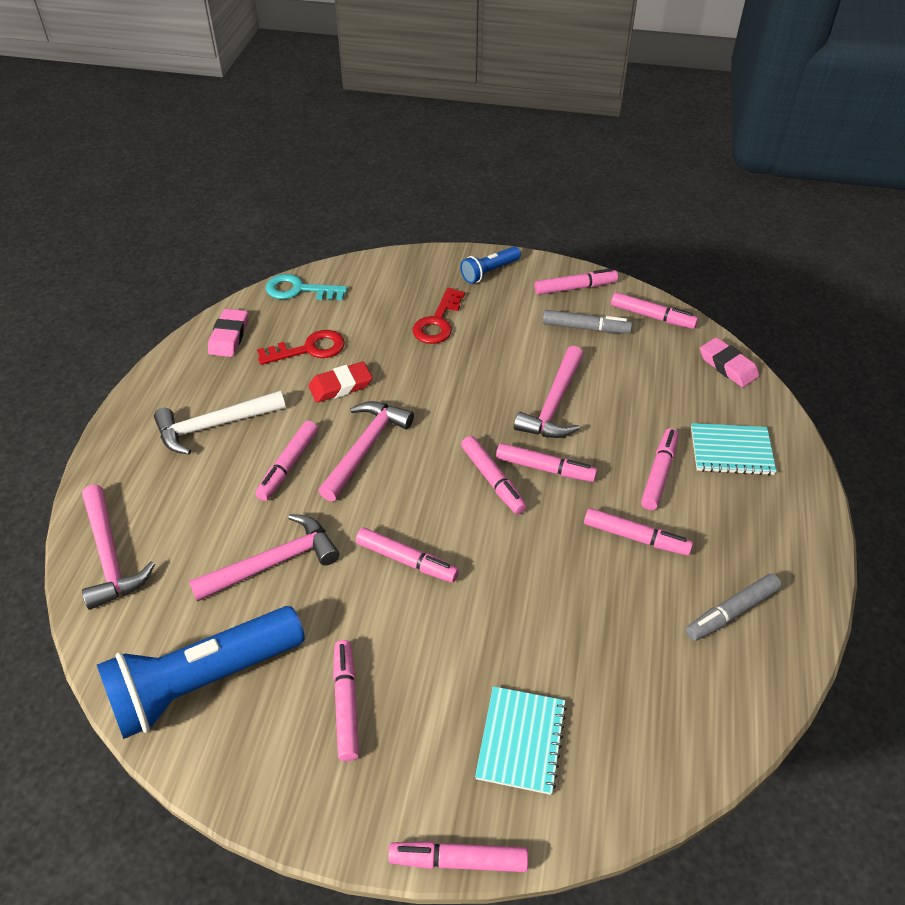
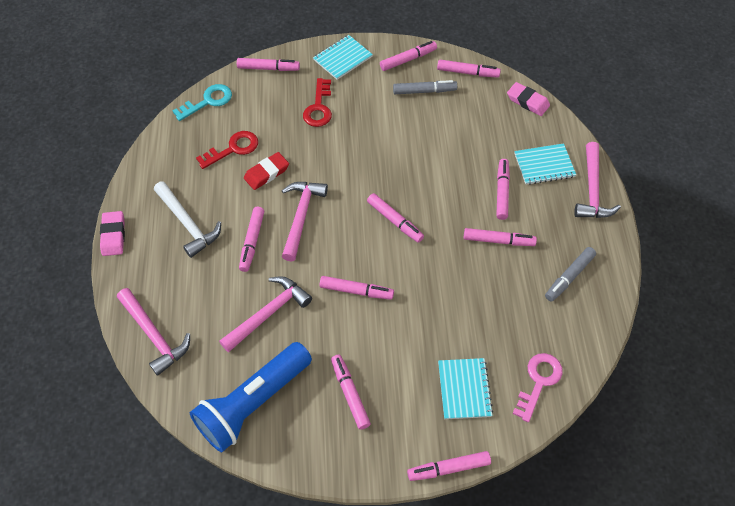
camera: 15 degrees left, 10 degrees up
(214, 426) = (188, 223): white hammer -> white hammer turned 90 degrees counterclockwise
(229, 336) = (170, 151): pink eraser -> pink eraser (113, 235)
(299, 290) = (207, 101): turquoise key -> turquoise key turned 150 degrees clockwise
(489, 272) = (342, 58): blue flashlight -> turquoise notebook
(544, 468) = (426, 205): pink marker -> pink marker (268, 68)
(554, 404) = (419, 155): pink hammer -> pink hammer (592, 190)
(642, 759) = (538, 382): none -> pink key

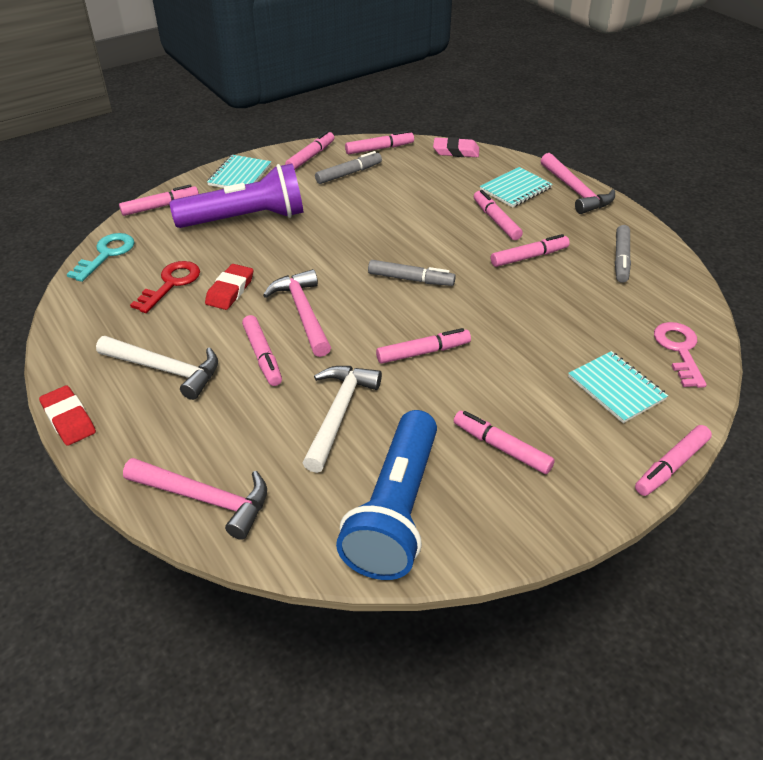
camera: 30 degrees left, 15 degrees down
(113, 235) = (69, 419): pink eraser -> red eraser
(268, 313) = (338, 414): pink hammer -> white hammer
(319, 107) = (246, 219): red key -> purple flashlight
(394, 221) = (410, 279): pink marker -> grey marker

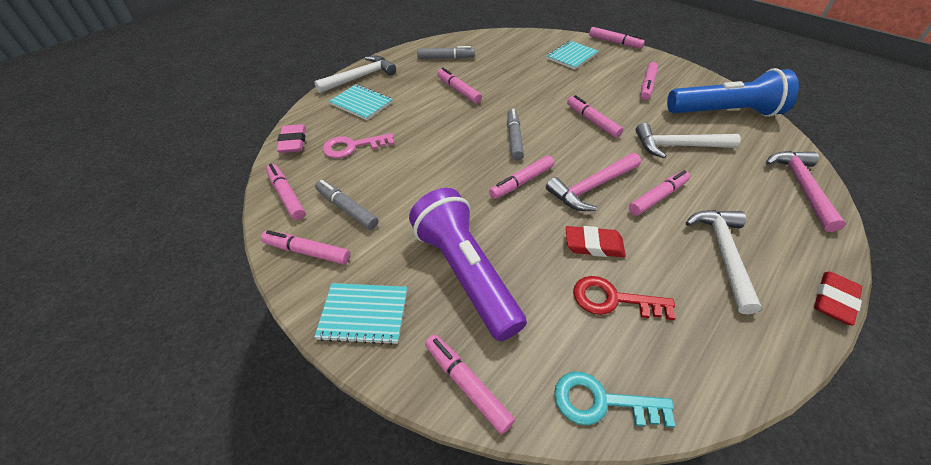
camera: 105 degrees left, 5 degrees up
(496, 221) = (414, 108): pink marker -> pink marker (522, 182)
(575, 191) = (360, 77): pink hammer -> white hammer
(679, 350) = (526, 41): pink key -> pink key (353, 147)

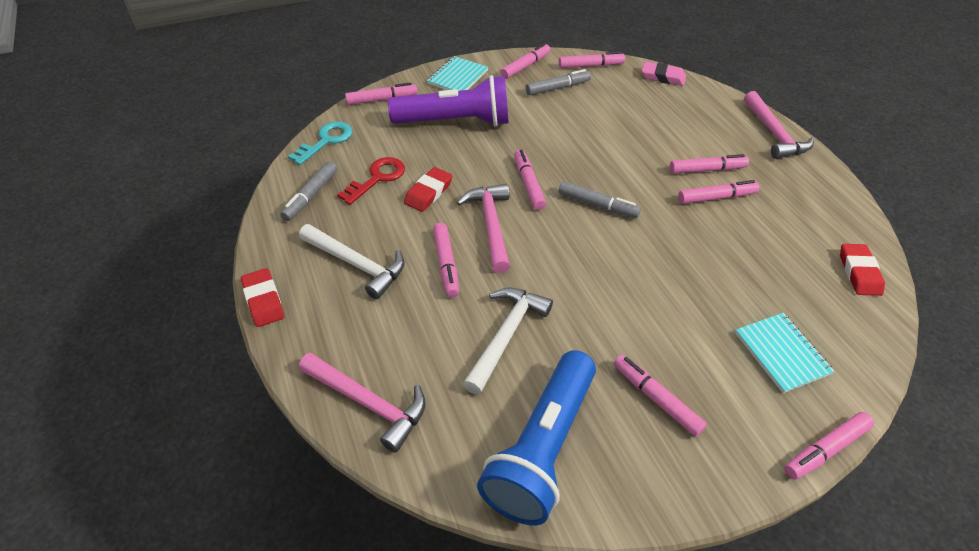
camera: 115 degrees right, 0 degrees up
(353, 147) = (638, 105): pink key -> none
(360, 77) = (774, 134): white hammer -> pink hammer
(361, 103) = (714, 124): turquoise notebook -> none
(445, 58) = (808, 213): grey marker -> grey marker (311, 196)
(486, 41) = (859, 273): none -> red eraser
(592, 121) = (596, 284): pink marker -> pink marker (706, 170)

